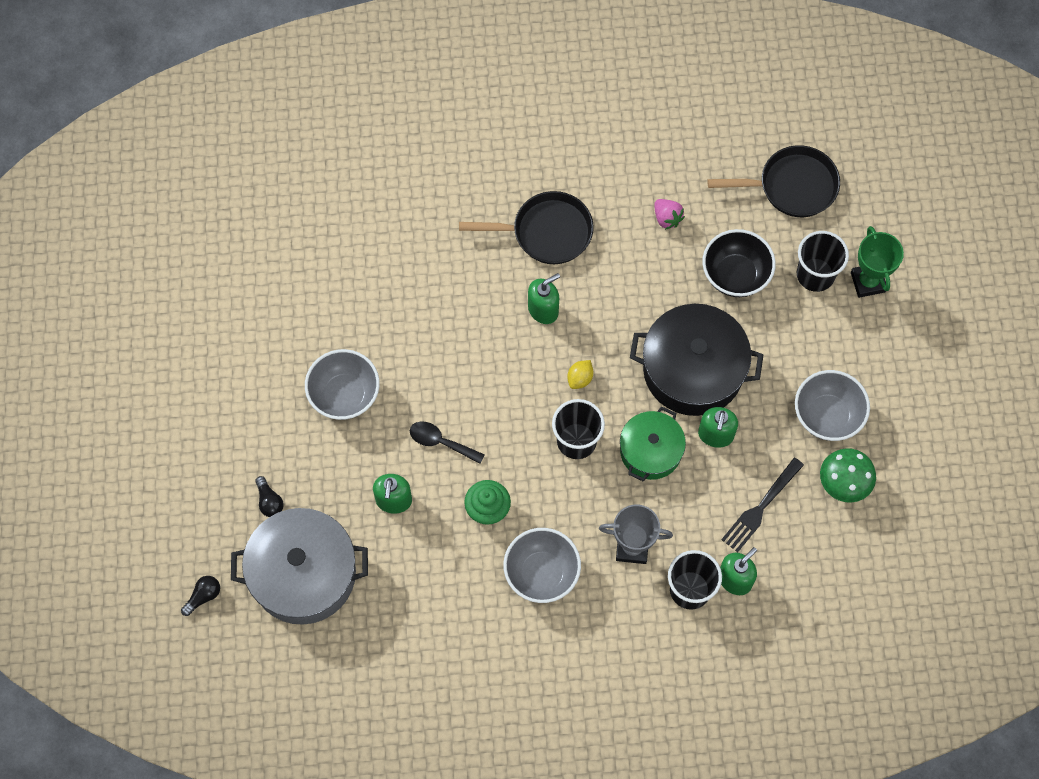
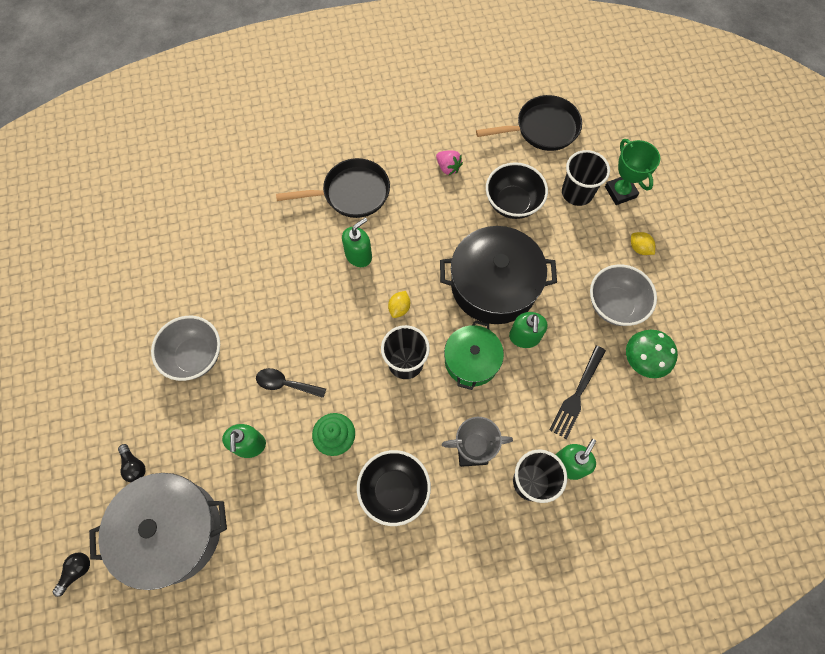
camera: 10 degrees left, 0 degrees up
(541, 573) = (394, 490): grey bowl -> black bowl
(873, 354) = (639, 248): none -> yellow lemon

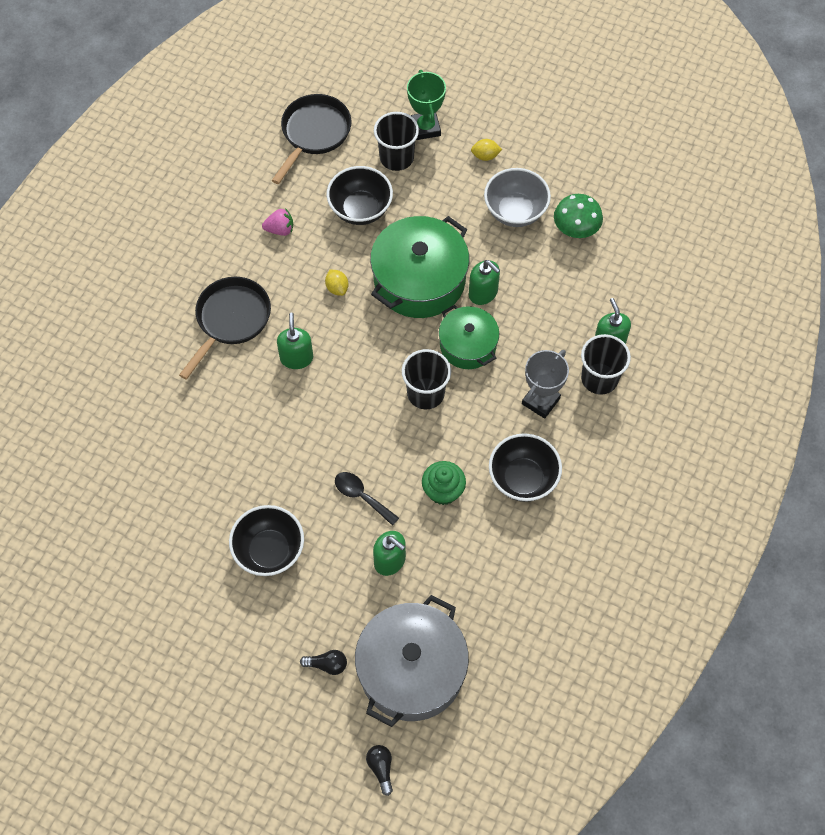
camera: 50 degrees left, 5 degrees down
(195, 356) = (269, 551): grey bowl -> black bowl
(286, 384) = (361, 496): black spoon -> black spoon turned 75 degrees clockwise
(399, 308) = (374, 363): yellow lemon -> yellow lemon (337, 288)
(494, 285) = (419, 280): black pot -> green pot
(577, 394) = (561, 294): black fork -> none
(620, 192) = (425, 128): green trophy -> green trophy turned 60 degrees clockwise

